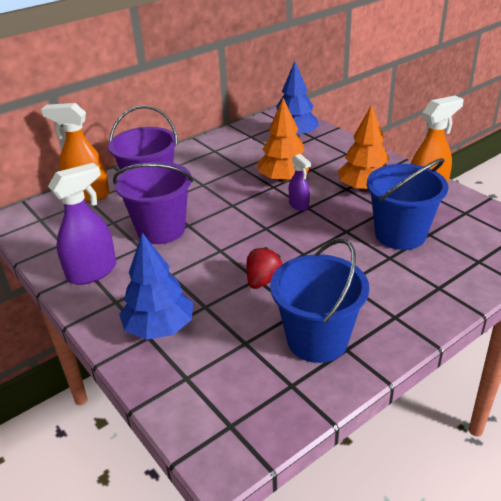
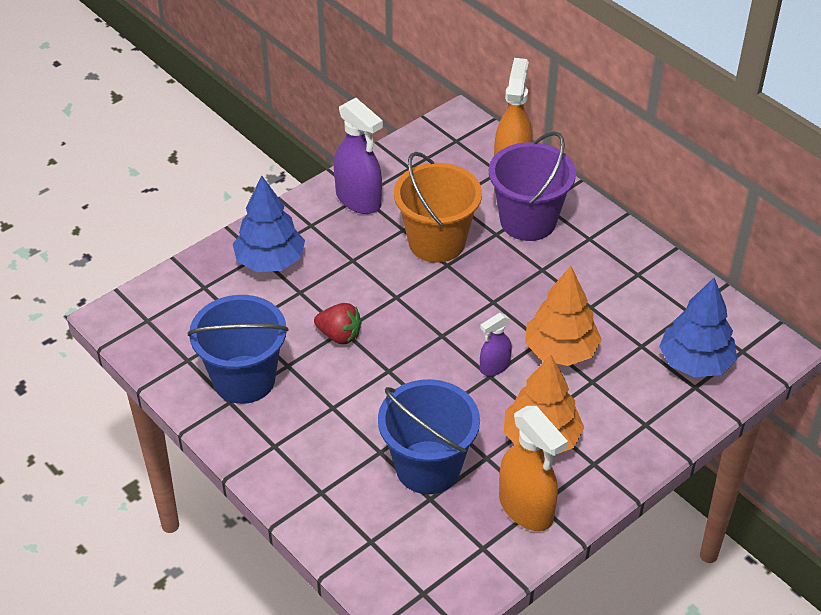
camera: 85 degrees right, 10 degrees up
(161, 230) = (436, 242): purple bucket -> orange bucket

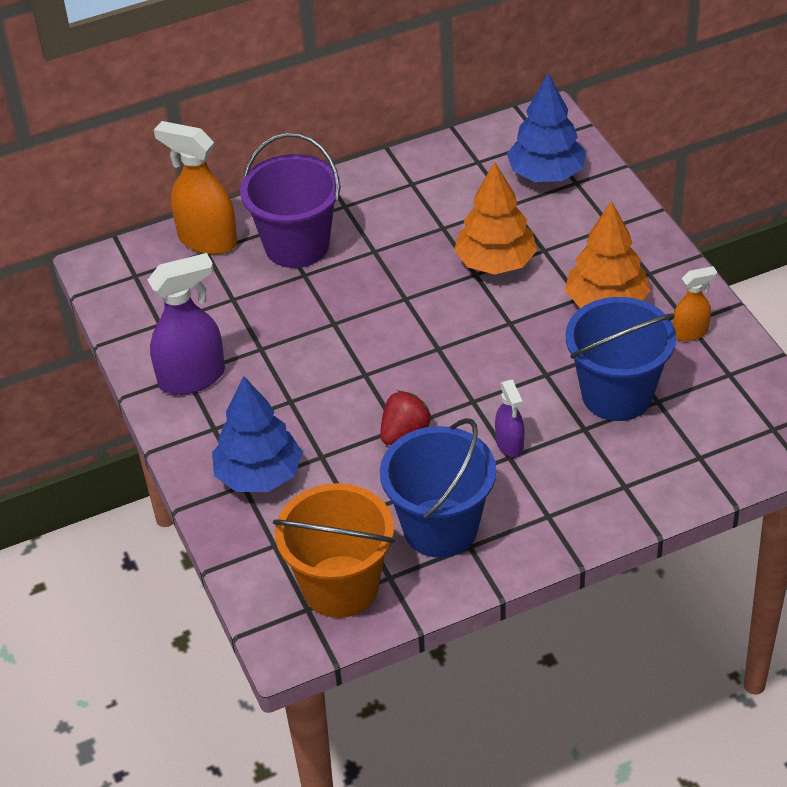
camera: 70 degrees left, 0 degrees up
(436, 242) = (295, 324): orange bucket -> orange bucket (340, 586)
(494, 367) = (498, 316): purple spray bottle -> purple spray bottle (509, 444)
(526, 508) = (690, 332): orange spray bottle -> orange spray bottle, size x0.55

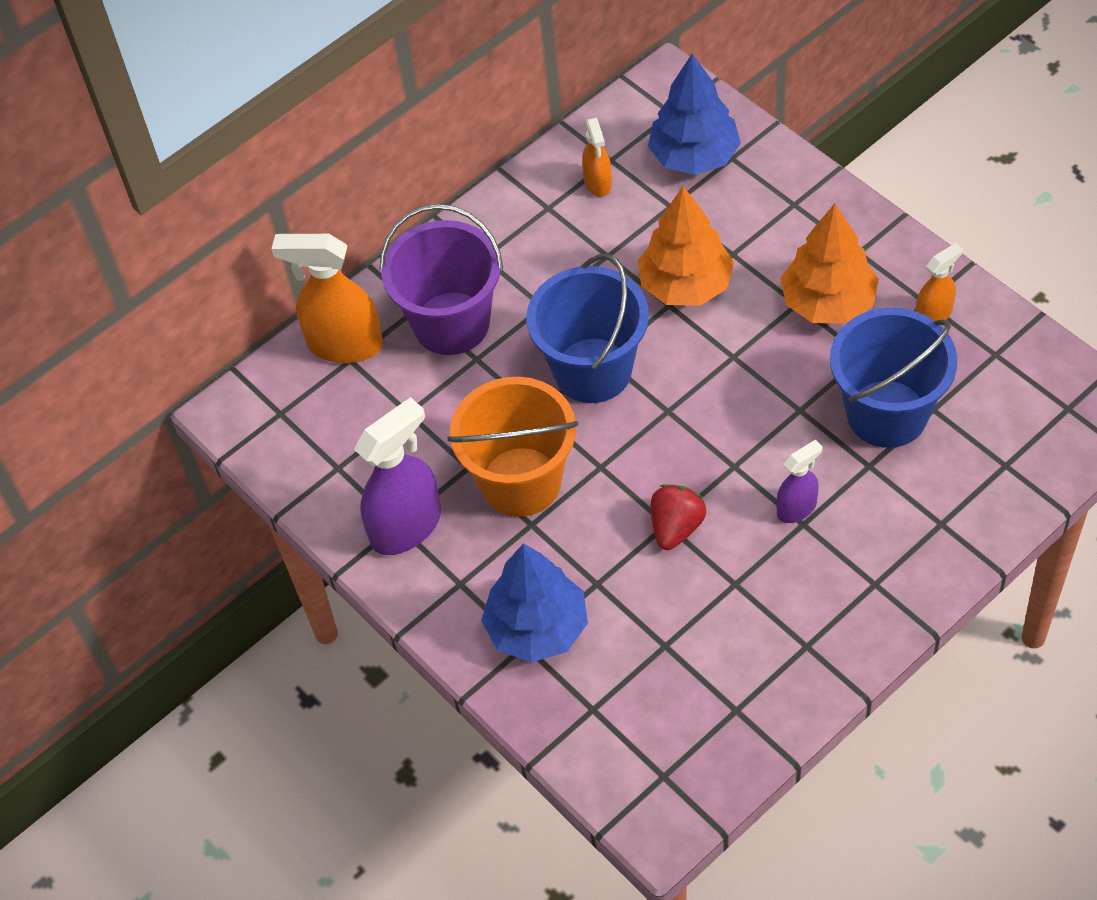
camera: 15 degrees left, 10 degrees up
(340, 586) = (688, 738): orange bucket -> orange bucket (521, 482)
(440, 528) = (765, 633): blue bucket -> blue bucket (593, 370)
(460, 175) = (598, 183): none -> orange spray bottle
(509, 444) = (797, 508): purple spray bottle -> purple spray bottle turned 90 degrees counterclockwise

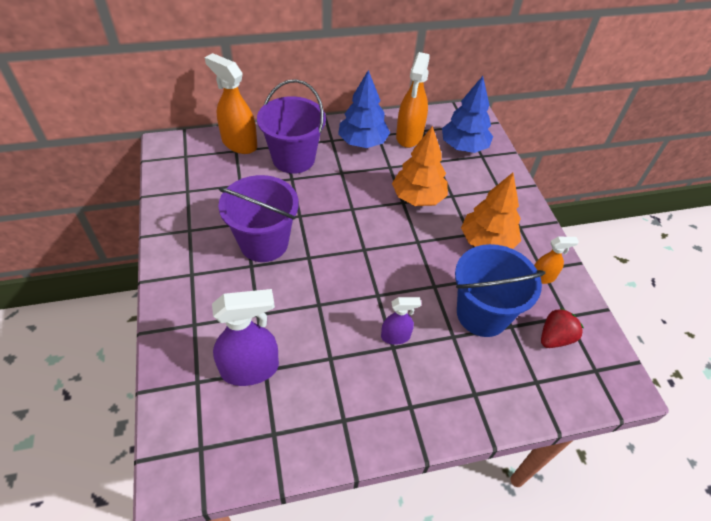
camera: 20 degrees right, 5 degrees down
(406, 526) = (192, 233): purple spray bottle -> purple spray bottle (250, 369)
(521, 482) = (264, 243): orange bucket -> purple bucket
(537, 628) = (208, 319): blue tree -> blue tree (362, 142)
(593, 370) = (342, 211): blue bucket -> none
(598, 183) = (409, 136): orange spray bottle -> orange spray bottle, size x1.82
(676, 527) = (322, 309): red strawberry -> red strawberry (555, 338)

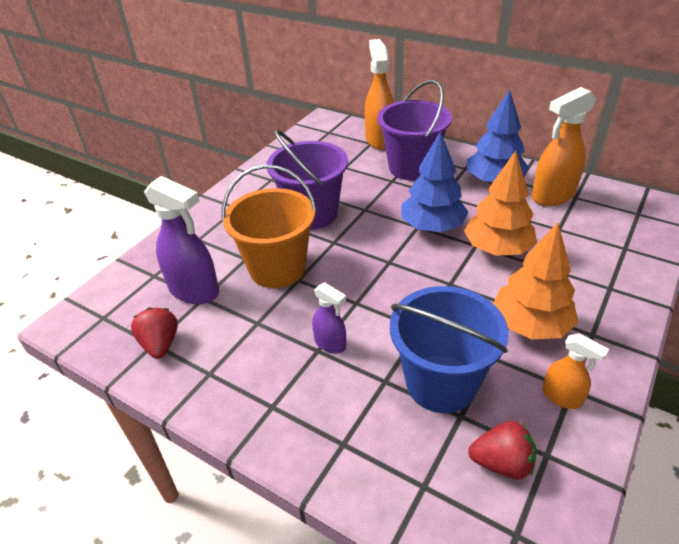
camera: 50 degrees right, 10 degrees down
(280, 430) = (160, 344): none -> red strawberry
(293, 306) = (277, 268): none -> orange bucket
(463, 147) = (610, 230): blue tree -> blue tree (432, 227)

